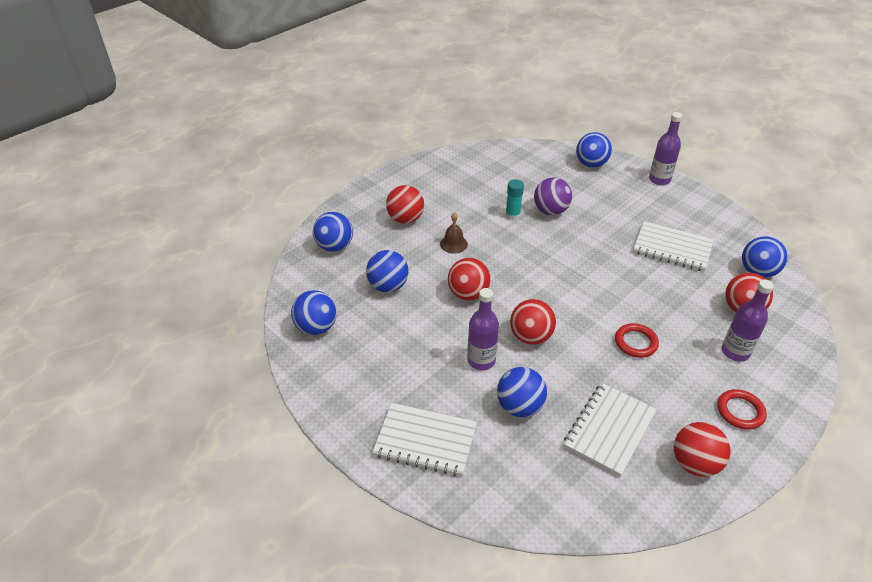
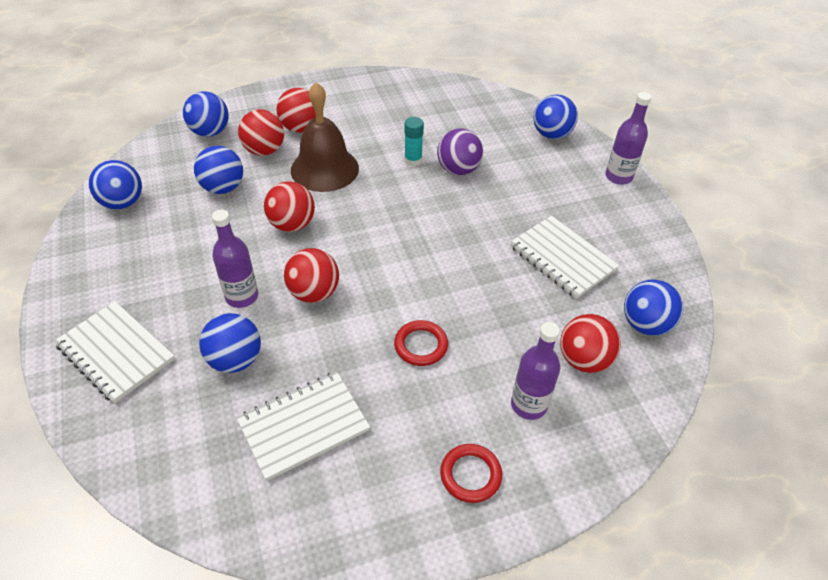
camera: 25 degrees right, 5 degrees up
(453, 244) = (324, 169): brown bell -> brown bell, size x2.12
(694, 463) = (362, 507): red ball -> red ball (264, 150)

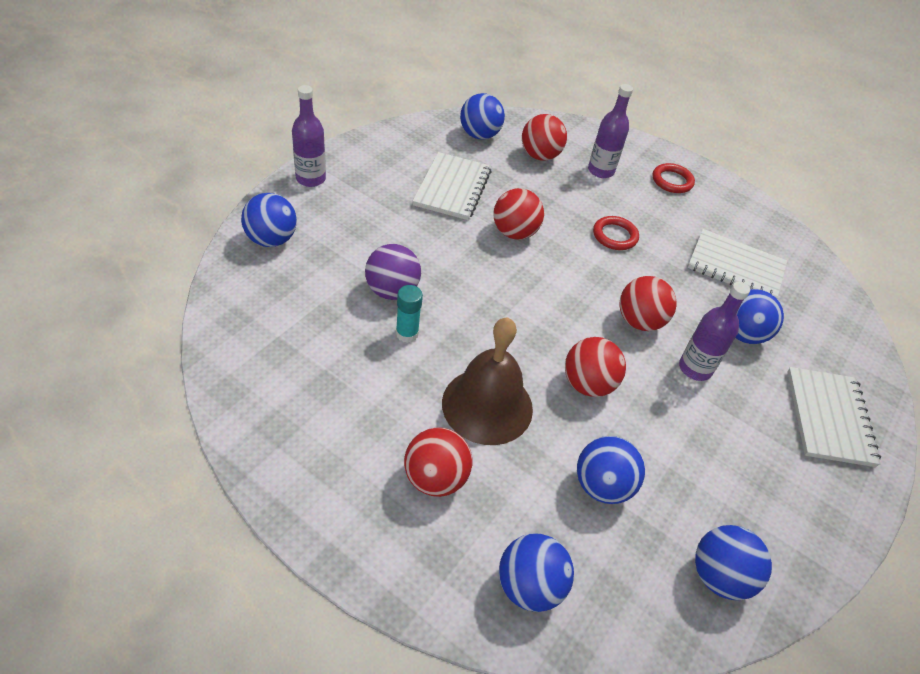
camera: 130 degrees left, 0 degrees up
(264, 150) = (509, 489): red ball -> red ball (514, 232)

